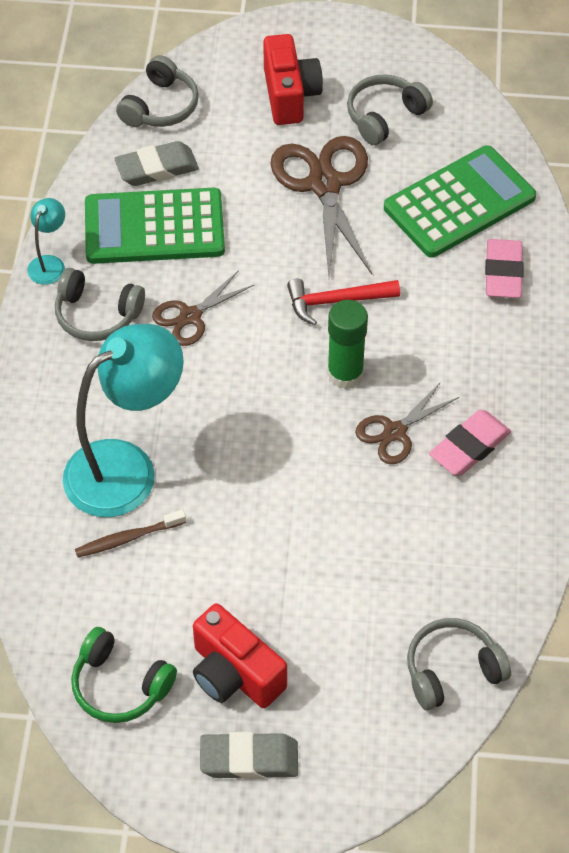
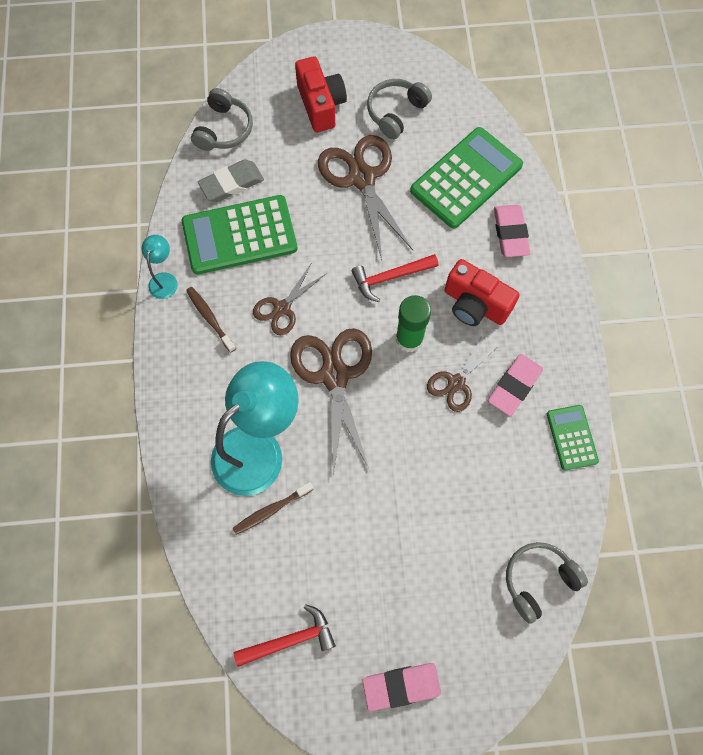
camera: 10 degrees left, 15 degrees up
(97, 315) = (210, 318): grey headphones -> brown toothbrush
(120, 685) = (290, 639): green headphones -> red hammer
(234, 674) = (376, 613): red camera -> red camera (475, 305)
(241, 400) = (335, 375): none -> brown scissors
(249, 759) = (401, 685): grey eraser -> pink eraser
(531, 516) = (571, 437): none -> green calculator

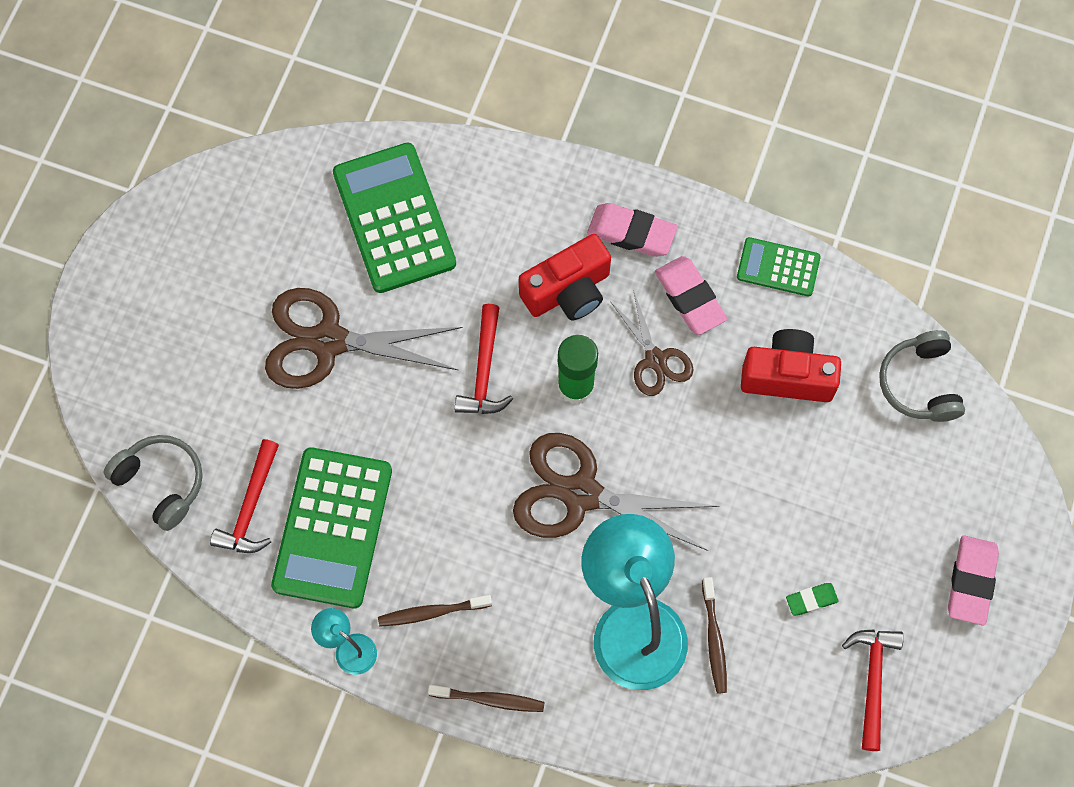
camera: 65 degrees left, 0 degrees up
(166, 379) = (489, 699): none -> brown toothbrush
(231, 184) = (250, 507): grey eraser -> red hammer
(282, 308) = (462, 518): brown scissors -> none
(321, 105) = (191, 343): red camera -> red camera (787, 376)
(331, 568) = (811, 600): none -> green eraser
(396, 112) = (254, 256): grey headphones -> none
(510, 233) = (495, 205): pink eraser -> pink eraser (631, 233)

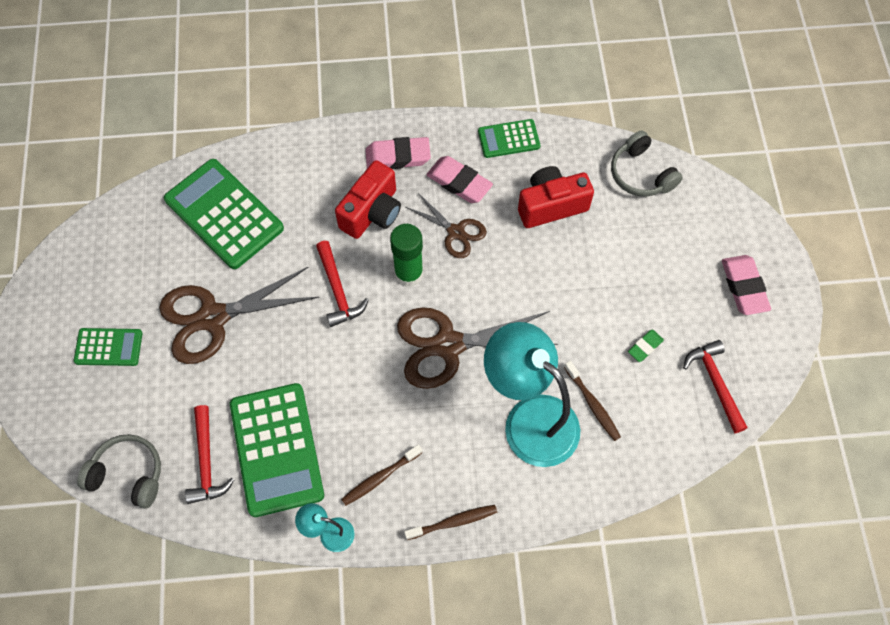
camera: 25 degrees left, 5 degrees down
(199, 325) = (108, 347): none -> green calculator

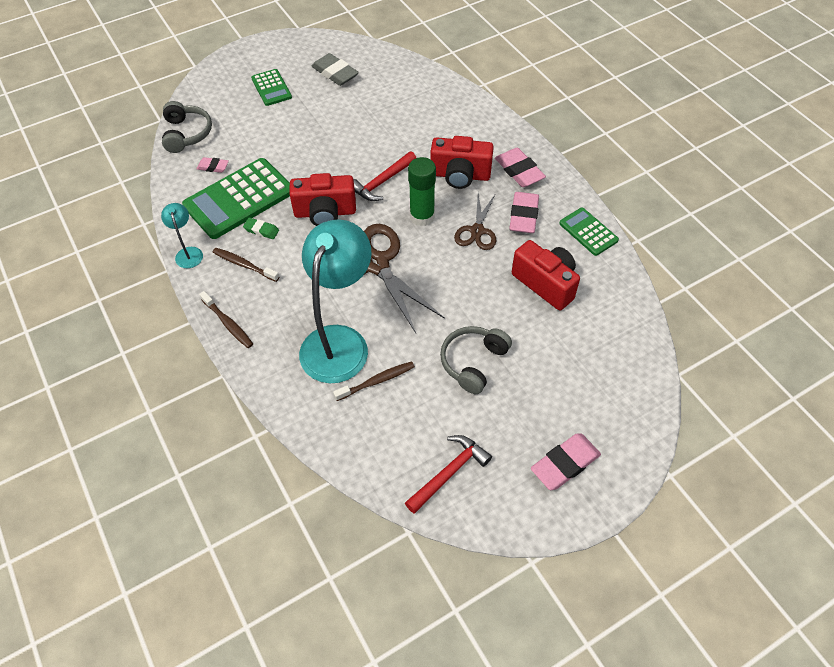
camera: 65 degrees right, 10 degrees down
(130, 267) = (335, 73): none -> grey eraser
(206, 461) = (213, 167): red hammer -> pink eraser
(212, 317) = (321, 126): brown scissors -> none
(224, 214) = (404, 99): green calculator -> none
(350, 366) = (325, 213): none -> red camera
(592, 404) = (376, 381): brown toothbrush -> brown toothbrush turned 150 degrees counterclockwise
(641, 174) = (625, 337): grey headphones -> grey headphones (473, 362)
(645, 347) = (453, 402): green eraser -> green eraser (261, 230)

